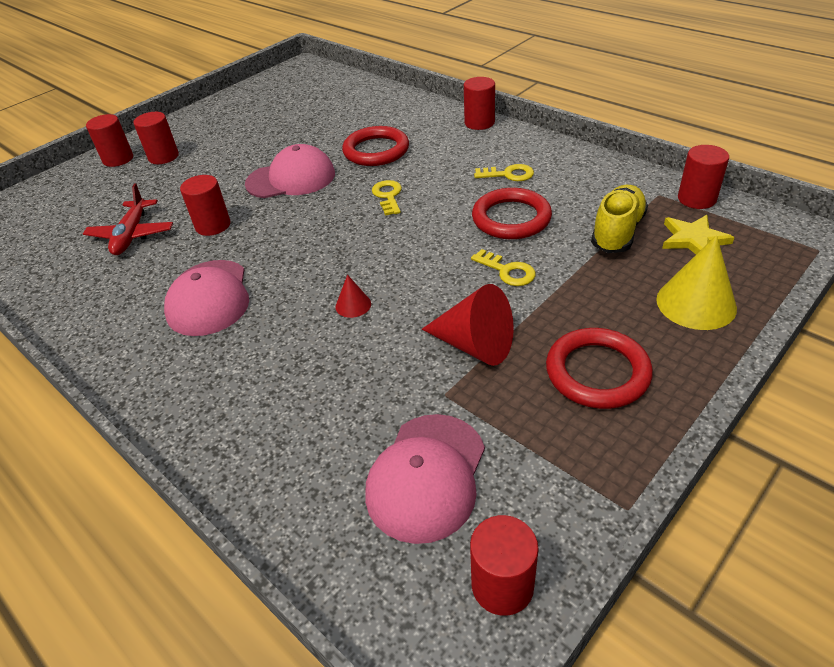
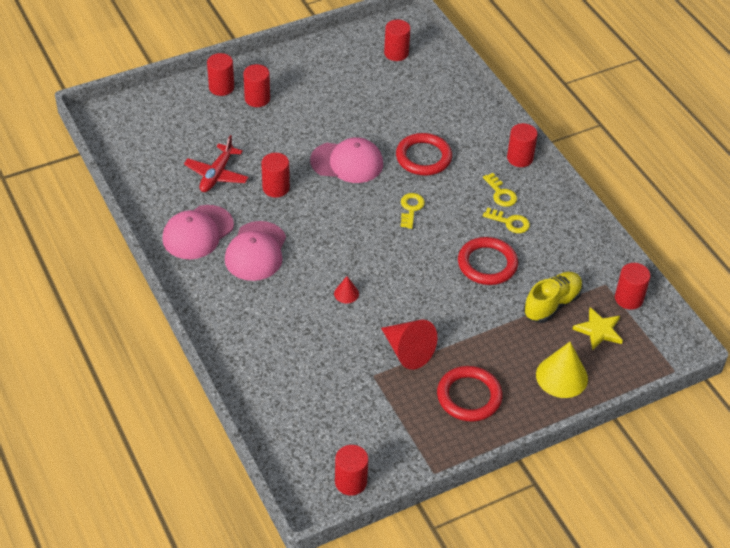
camera: 15 degrees right, 5 degrees up
(302, 86) = (396, 53): none -> red cylinder
(426, 476) = (340, 417): pink cap -> pink cap (198, 232)
(507, 271) = (458, 306): yellow key -> yellow key (501, 193)

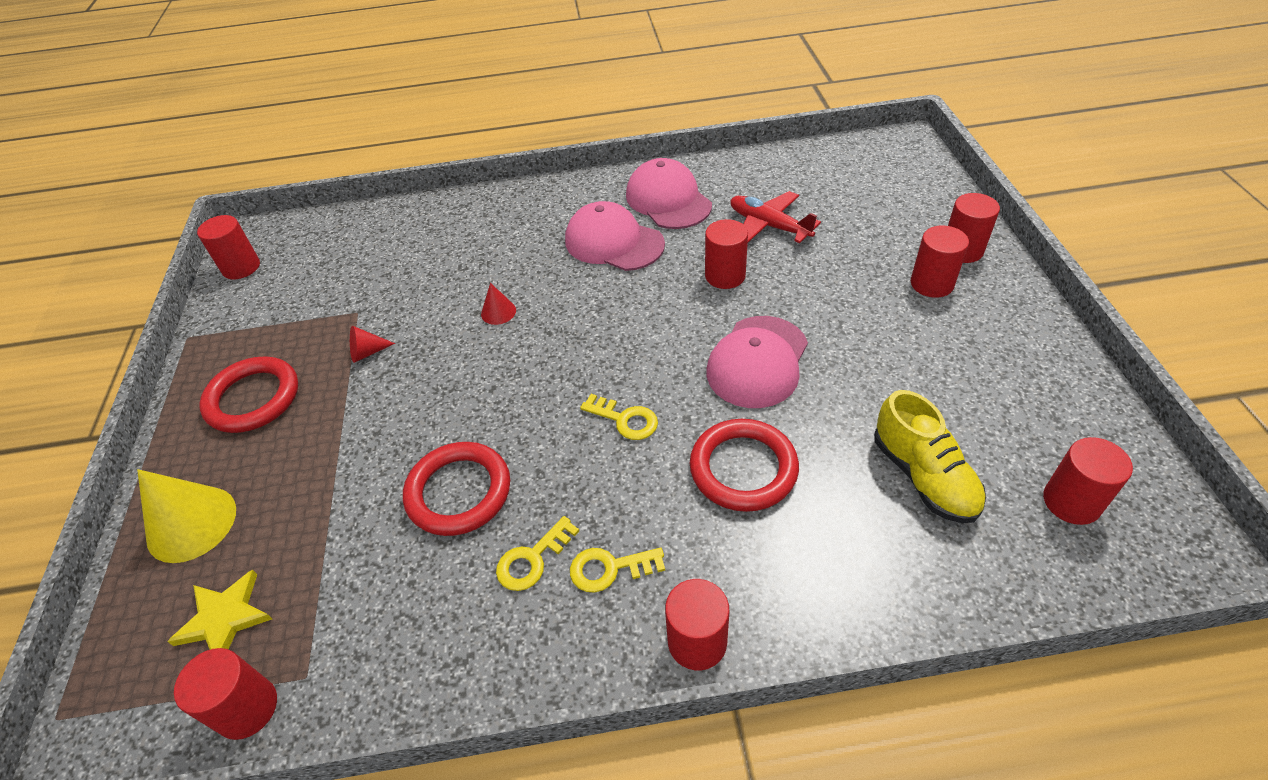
camera: 115 degrees right, 0 degrees up
(407, 351) = (367, 352): red cone -> red cone, size x0.50
(552, 304) = (323, 561): yellow shoe -> yellow shoe (923, 476)

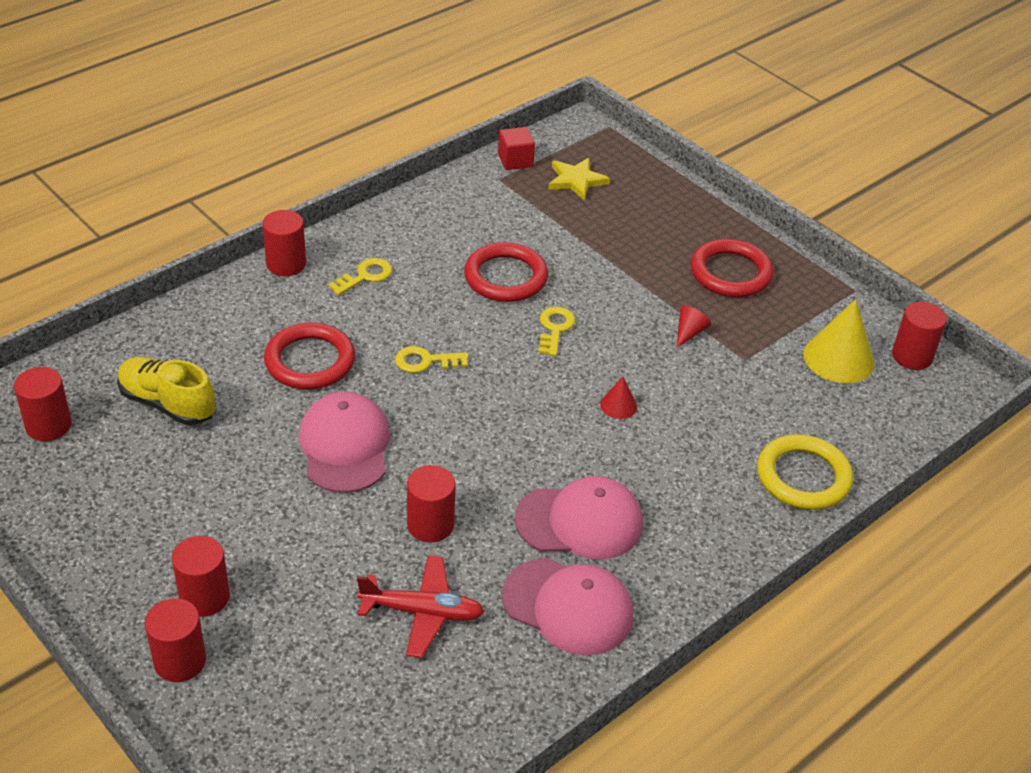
camera: 140 degrees right, 5 degrees down
(191, 523) = (661, 204): yellow cone -> yellow cone (838, 358)
(247, 708) = (515, 160): red cylinder -> red cube
(434, 219) = (803, 477): none -> yellow ring
(532, 559) = (419, 263): yellow key -> yellow key (555, 329)

